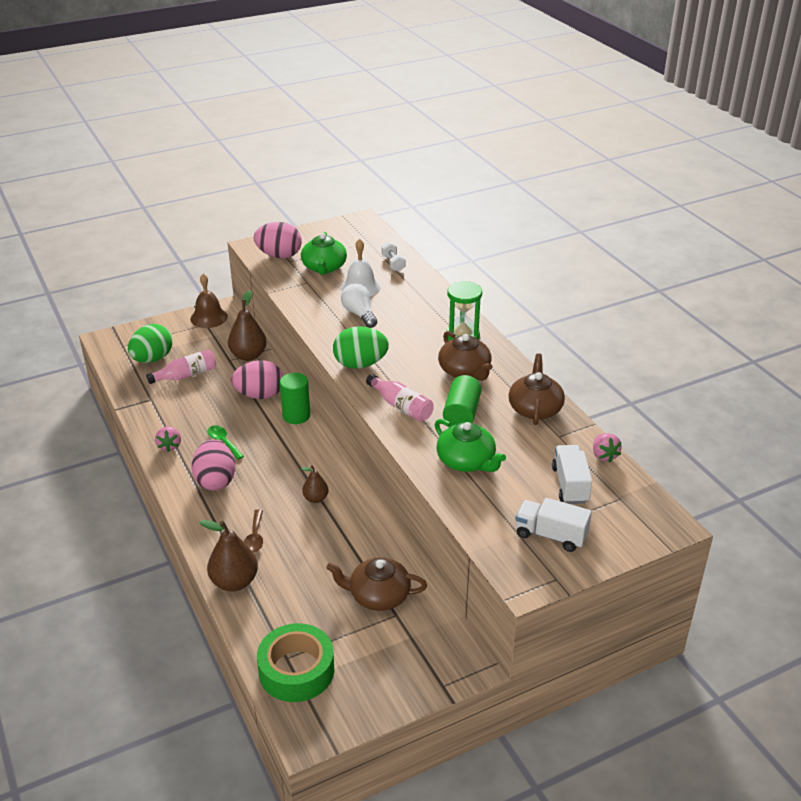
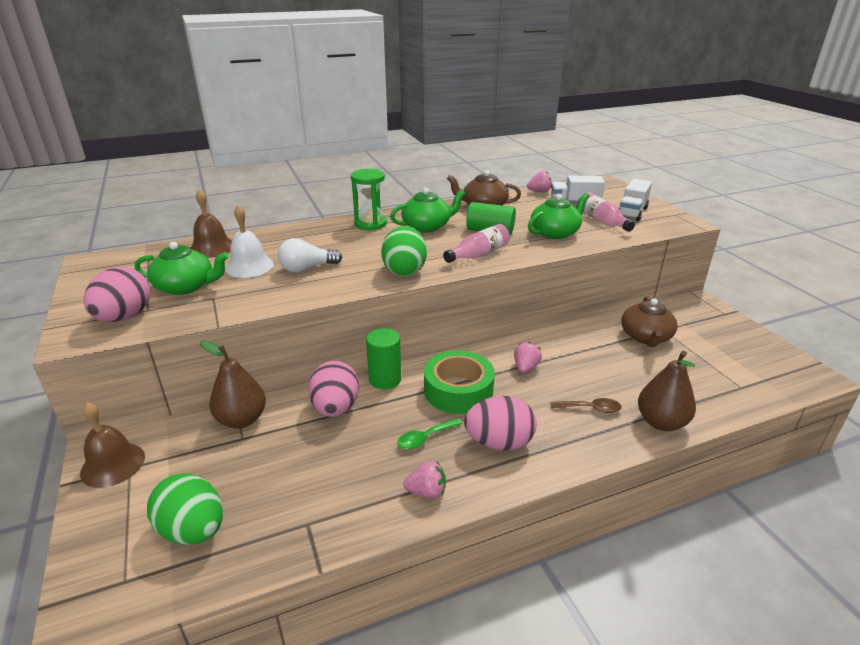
camera: 85 degrees left, 5 degrees down
(186, 375) = (260, 483): pink bottle -> pink bottle (602, 221)
(296, 670) = (752, 381): green tape -> green tape (458, 390)
(315, 498) = (525, 368): brown pear -> pink strawberry
(393, 263) = (212, 248): white dumbbell -> brown bell
(465, 371) = (427, 226): brown teapot -> green teapot

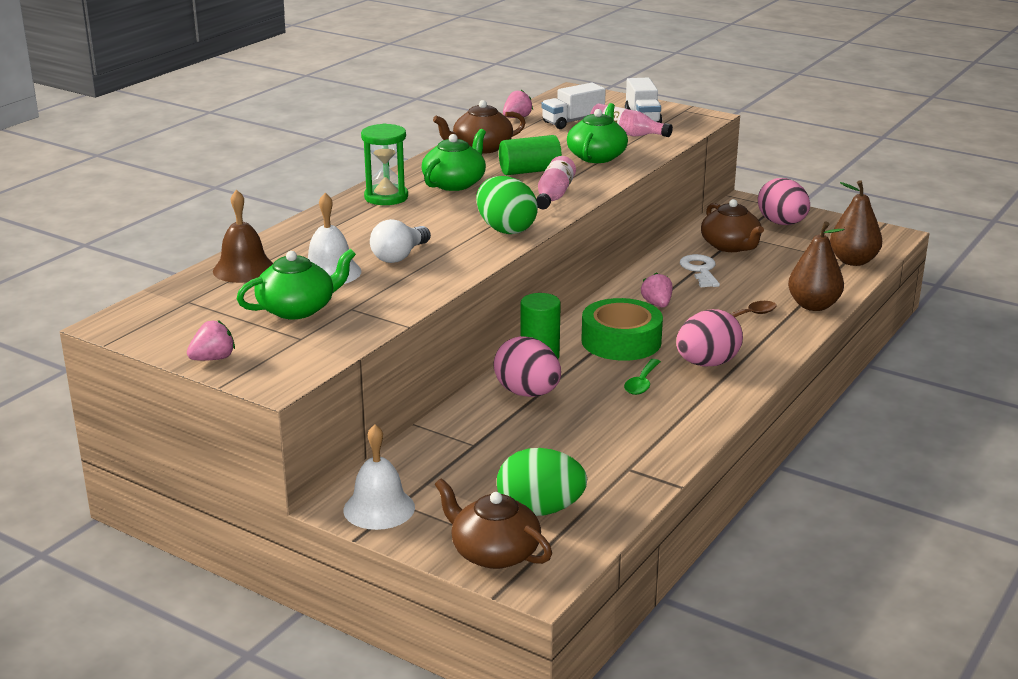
camera: 35 degrees left, 5 degrees down
(107, 556) = (494, 552): none -> brown teapot
(113, 464) = (379, 508): brown bell -> white bell
(124, 317) = (290, 351): pink egg -> pink egg (782, 223)
(242, 419) = (449, 433): brown pear -> brown pear (853, 261)
(427, 492) = (694, 414): pink strawberry -> pink strawberry (213, 359)
(595, 349) = (700, 270): none -> white key

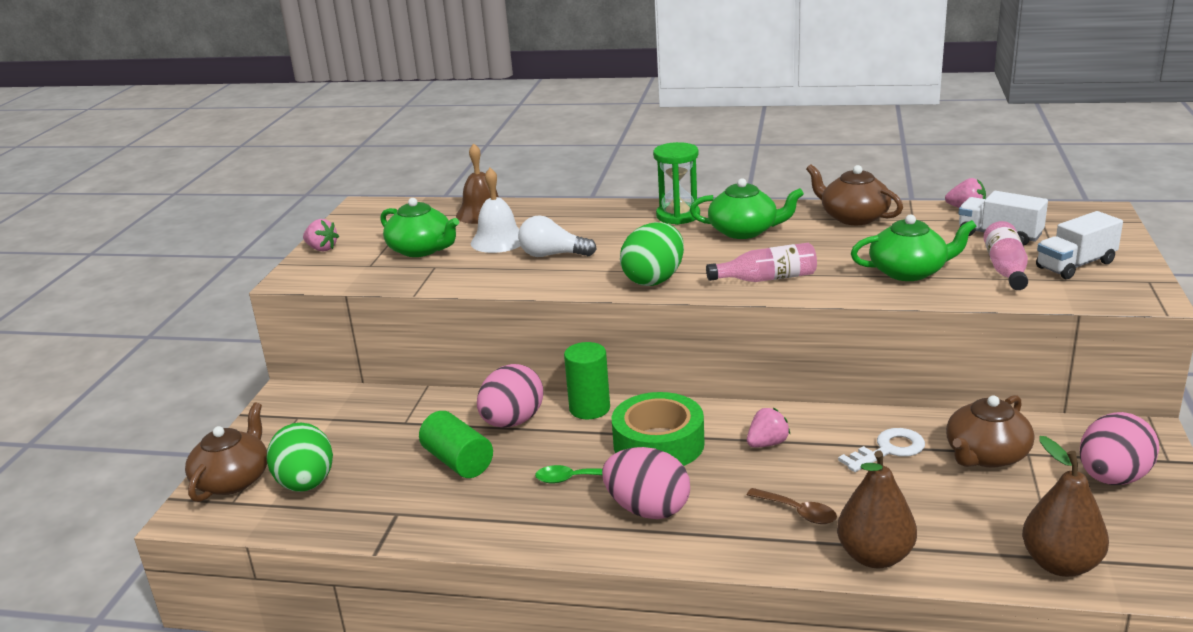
camera: 70 degrees right, 0 degrees up
(379, 508) = (287, 410): white bell -> none
(529, 171) = (819, 252): green cylinder -> green cylinder (458, 461)

